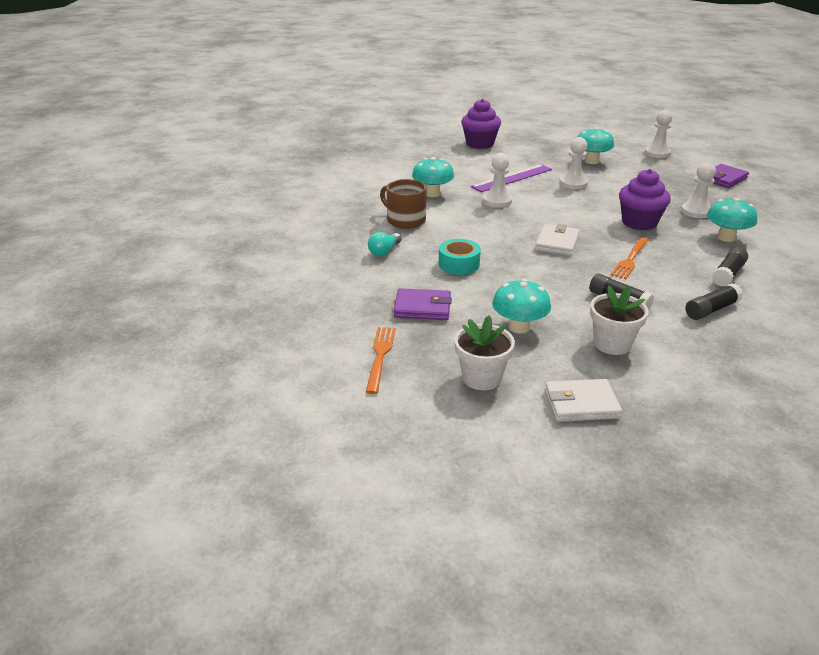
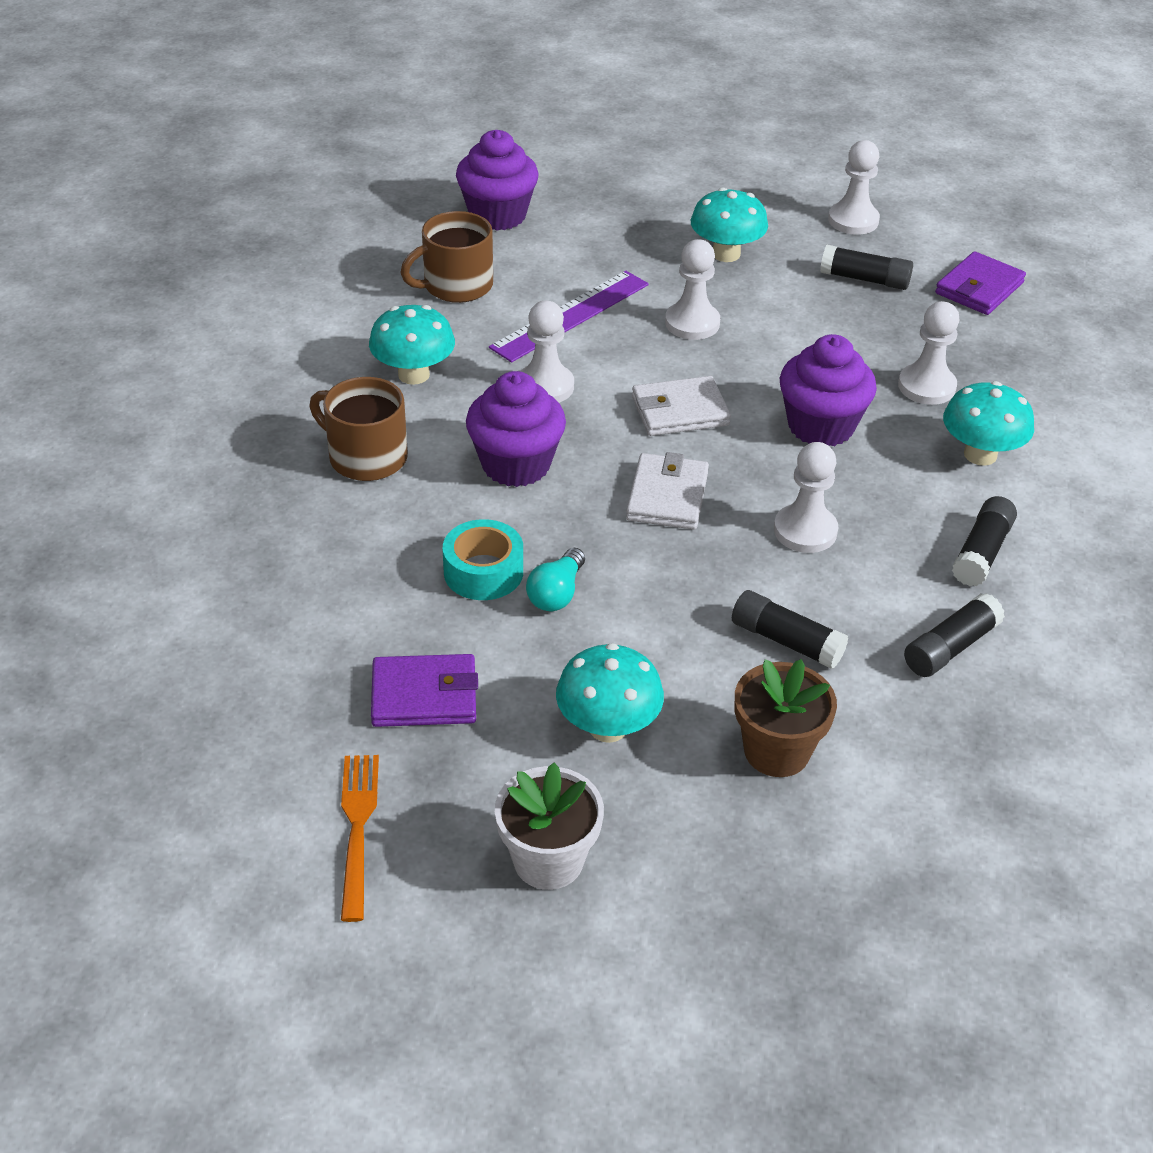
camera: 10 degrees left, 10 degrees up
(384, 251) = (334, 550): turquoise light bulb -> turquoise light bulb (556, 593)
(457, 165) = (456, 285): none -> brown mug
(479, 227) = (516, 465): none -> purple cupcake
(581, 404) = (727, 901): white wallet -> white wallet (680, 411)
(612, 344) = (776, 751): white flower pot -> brown flower pot
(630, 260) = (805, 531): orange fork -> white pawn
(663, 173) = (864, 279): none -> black glue stick

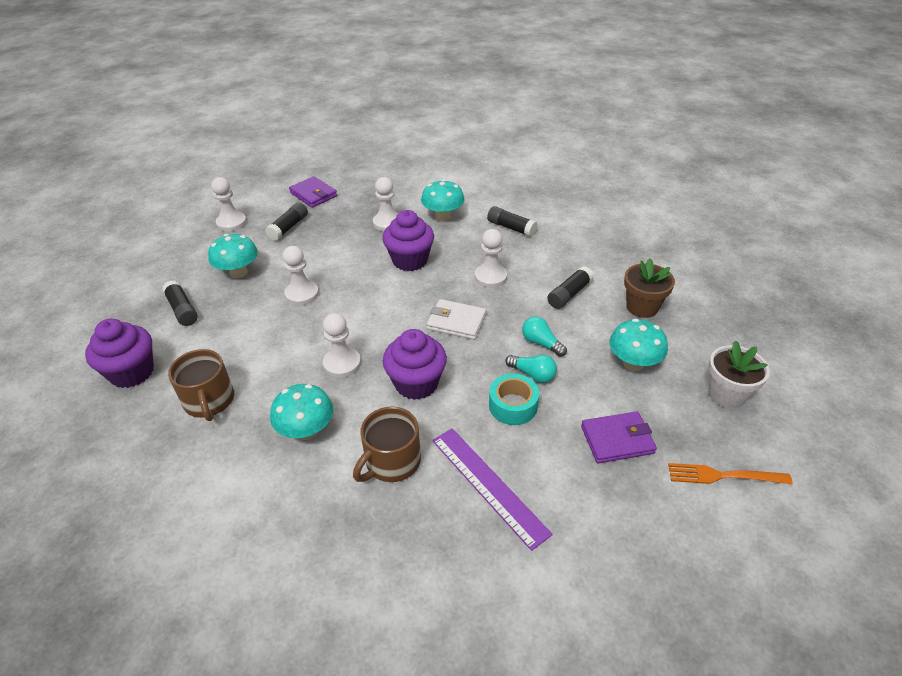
camera: 80 degrees left, 0 degrees up
(424, 695) = (617, 439): purple wallet -> purple wallet turned 75 degrees clockwise
(570, 316) = (272, 345): purple ruler -> purple ruler (488, 485)
(636, 602) = (541, 343): none -> turquoise light bulb
(680, 411) = (383, 308): white wallet -> none
(950, 647) = (572, 246): black glue stick -> black glue stick (182, 310)

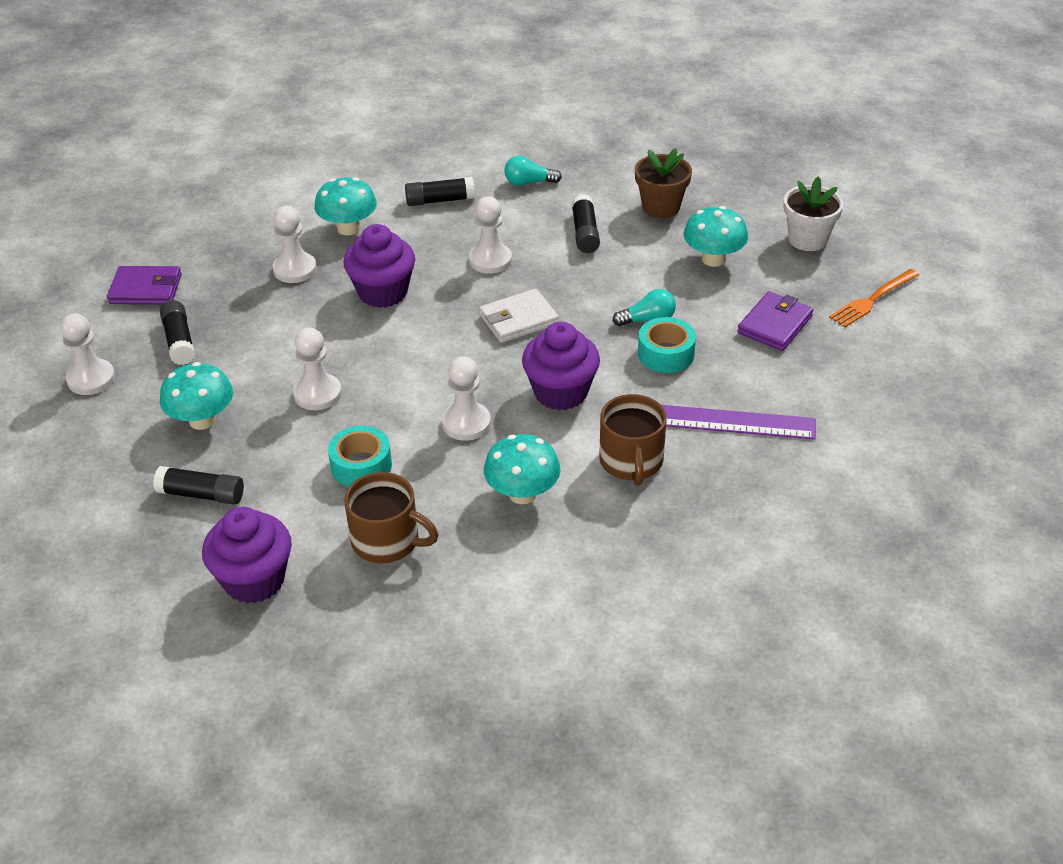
camera: 45 degrees left, 0 degrees up
(261, 348) = (361, 466): none -> turquoise tape
(541, 343) = (619, 290): turquoise light bulb -> turquoise light bulb (529, 182)

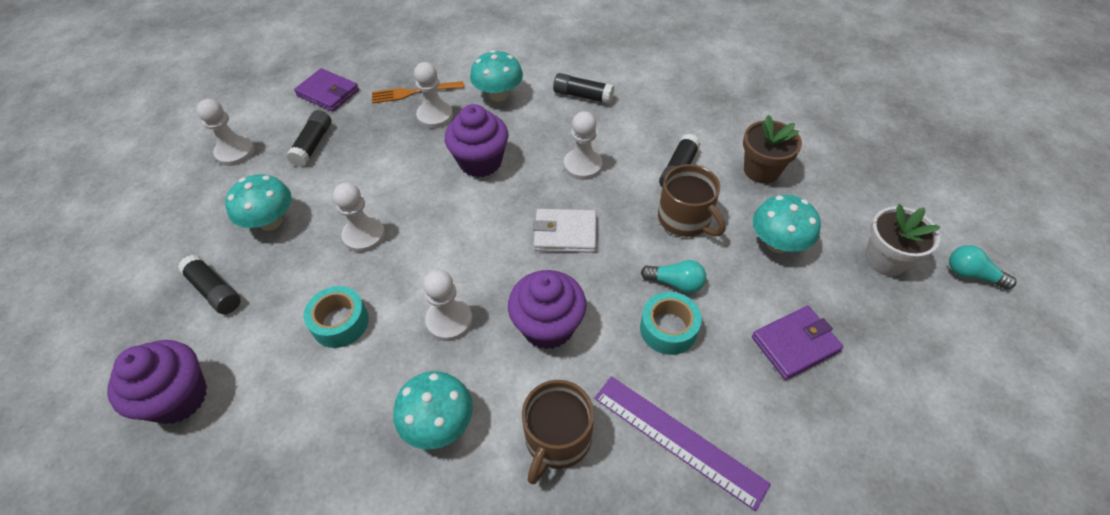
camera: 30 degrees right, 10 degrees up
(387, 540) = (299, 413): brown mug -> brown mug (685, 219)
(529, 182) = (663, 105): turquoise light bulb -> turquoise light bulb (971, 274)
(872, 300) = (916, 361): orange fork -> orange fork (413, 92)

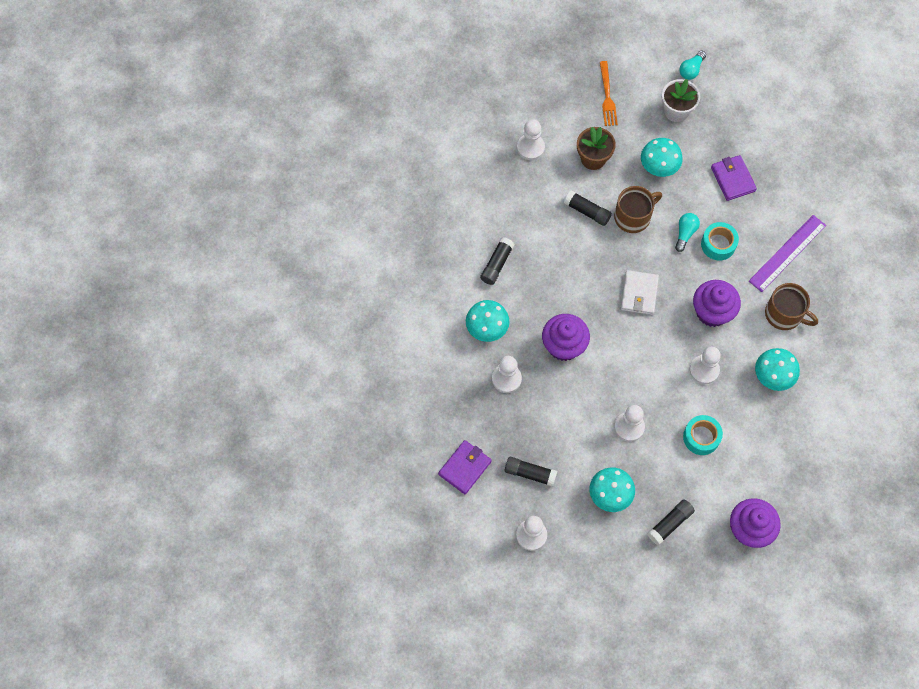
camera: 85 degrees left, 15 degrees up
(413, 92) = (474, 396): orange fork -> orange fork (607, 97)
(583, 165) = (575, 274): white pawn -> white pawn (530, 147)

